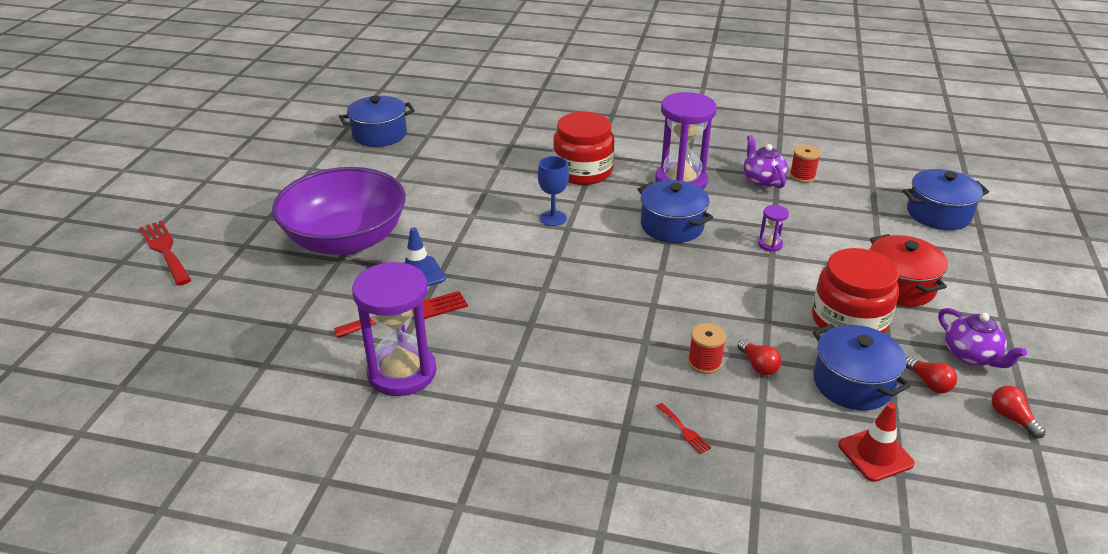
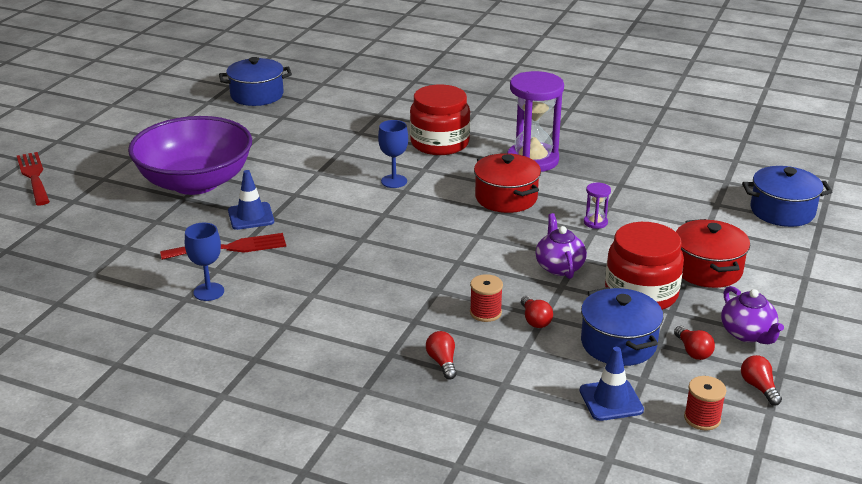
camera: 10 degrees right, 5 degrees down
(402, 372) = (208, 292): purple hourglass -> blue goblet
(672, 226) = (506, 198): blue pot -> red pot
(684, 430) = (442, 362): red fork -> red light bulb
(762, 180) = (615, 166): purple teapot -> purple teapot (559, 267)
(802, 176) = (658, 165): red spool -> red spool (702, 418)
(875, 454) = (611, 400): red traffic cone -> blue traffic cone

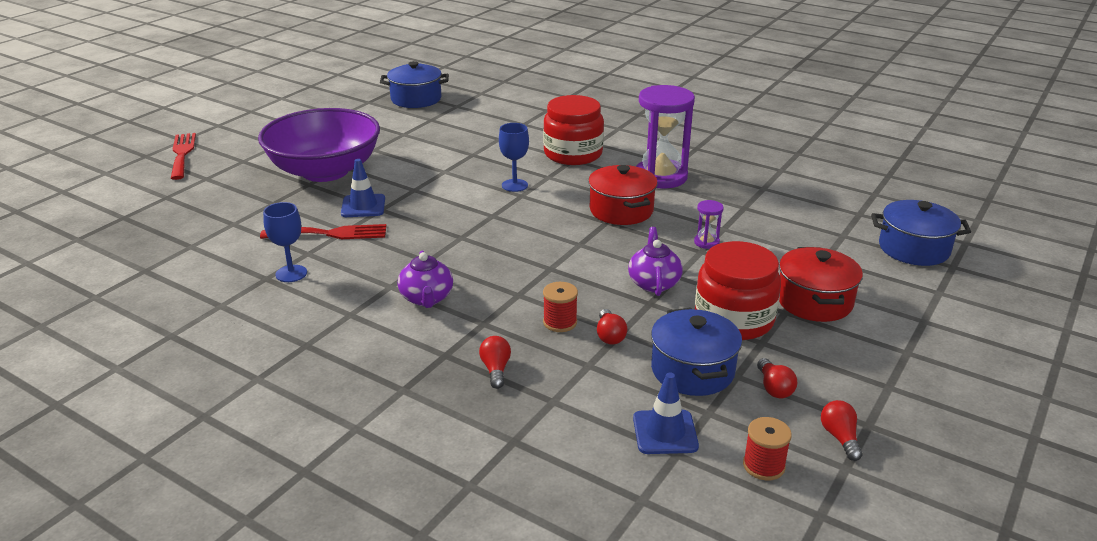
camera: 10 degrees right, 0 degrees up
(747, 334) = (842, 375): purple teapot -> purple teapot (426, 298)

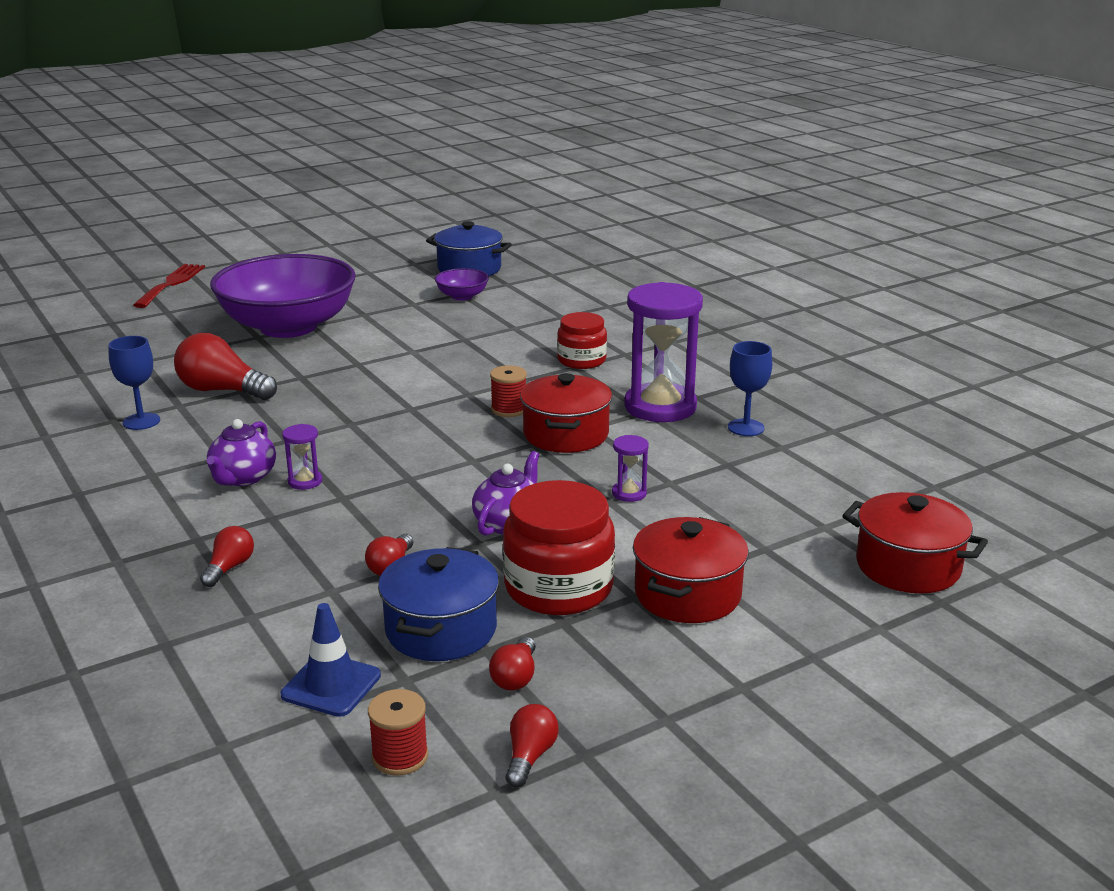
camera: 25 degrees right, 5 degrees down
(330, 234) = (222, 391): red fork -> red light bulb
(363, 206) = (286, 370): blue traffic cone -> none
(434, 121) = (462, 296): none -> purple bowl
(477, 289) = (305, 481): none -> purple hourglass
(514, 185) = (473, 381): blue goblet -> blue goblet (746, 428)
(560, 322) = (353, 538): red spool -> red spool (509, 409)
(573, 154) = (581, 360): red jar -> red jar, size x0.63
(913, 249) = (908, 566): blue pot -> red pot

